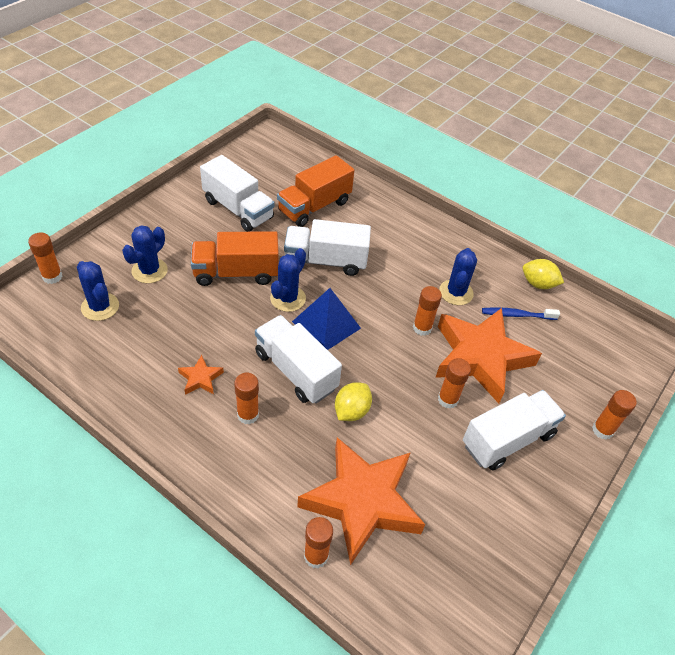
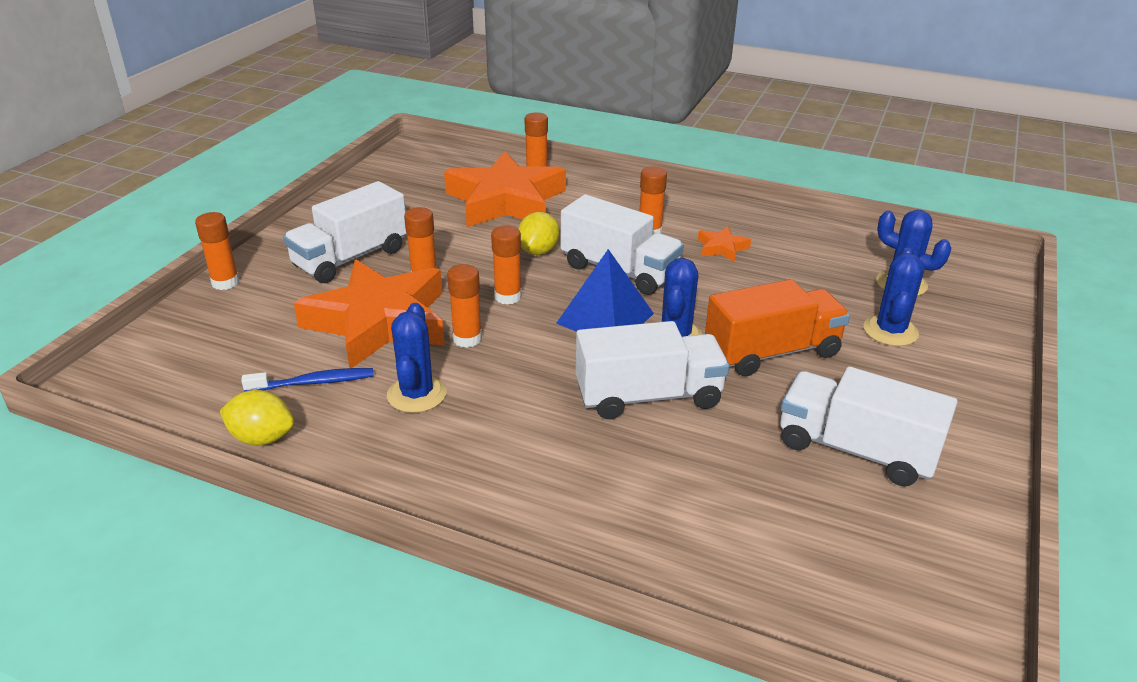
camera: 170 degrees right, 15 degrees down
(52, 276) = (998, 301): orange glue stick -> orange glue stick (508, 297)
(314, 206) = (723, 490): orange truck -> none

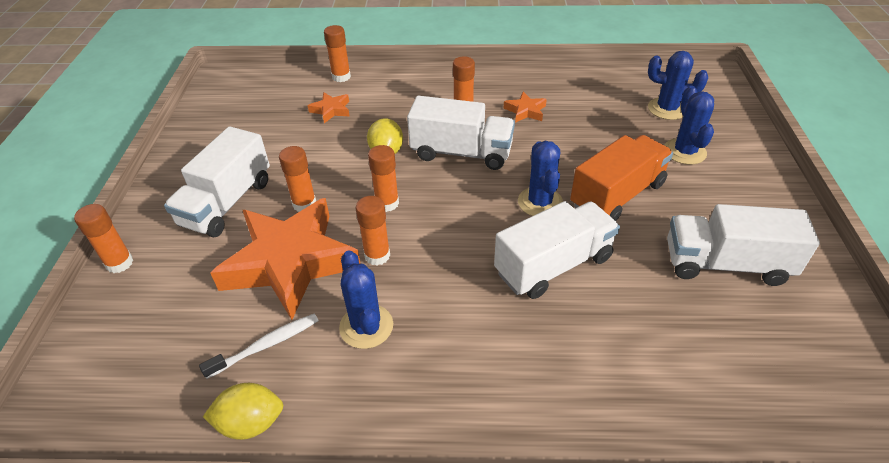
camera: 20 degrees left, 10 degrees up
(313, 382) = (266, 345): blue toothbrush -> white toothbrush
(505, 201) = (331, 110): orange star -> orange star, size x0.40
(605, 318) = (477, 201): blue pyramid -> none

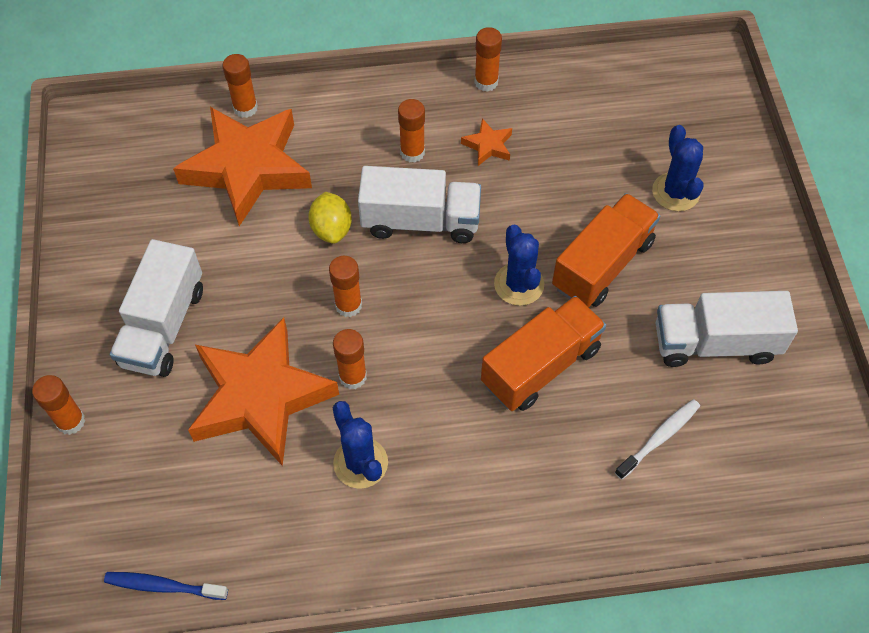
camera: 10 degrees left, 15 degrees up
(139, 415) = (163, 586): none -> blue toothbrush
(251, 423) = (274, 579): yellow lemon -> none
(266, 345) = (264, 497): white toothbrush -> white toothbrush (659, 438)
(304, 204) = (254, 317): orange glue stick -> orange glue stick (486, 82)
(331, 110) = (247, 168): orange star -> orange star, size x2.50
(553, 265) = (540, 366): white truck -> orange truck
(667, 109) = (656, 125): blue cactus -> none

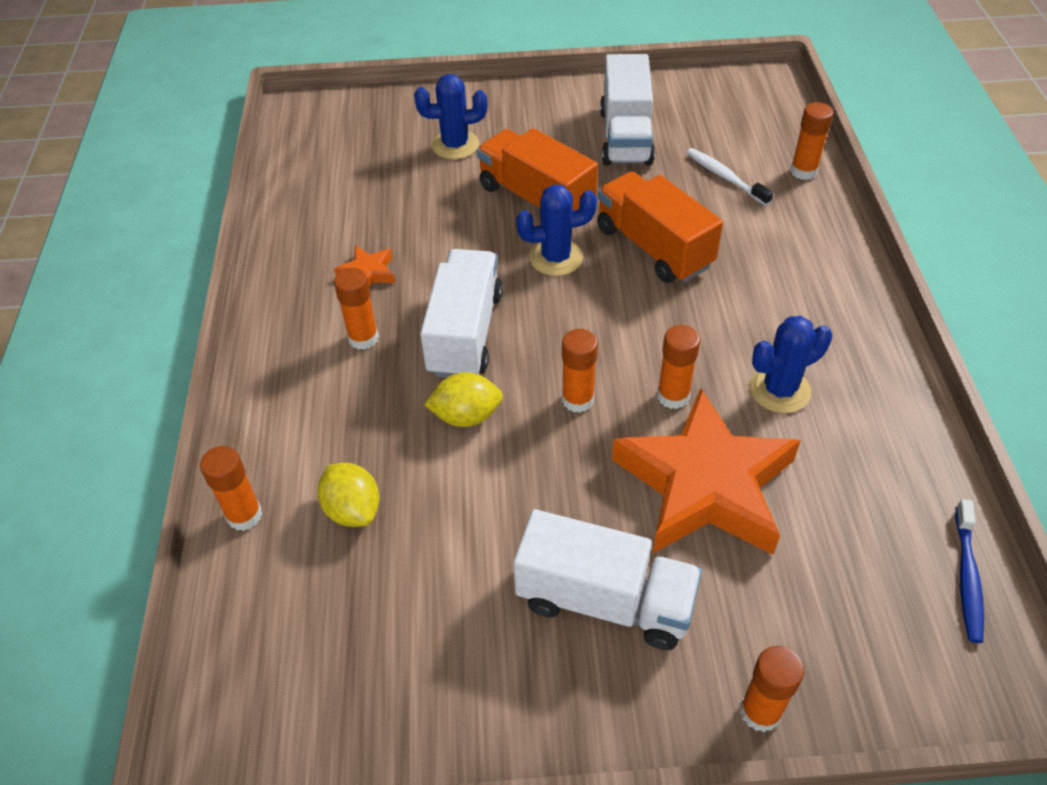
camera: 85 degrees left, 10 degrees down
(247, 168) = (353, 510): orange star -> yellow lemon
(486, 82) = (274, 271): orange glue stick -> orange glue stick (803, 171)

